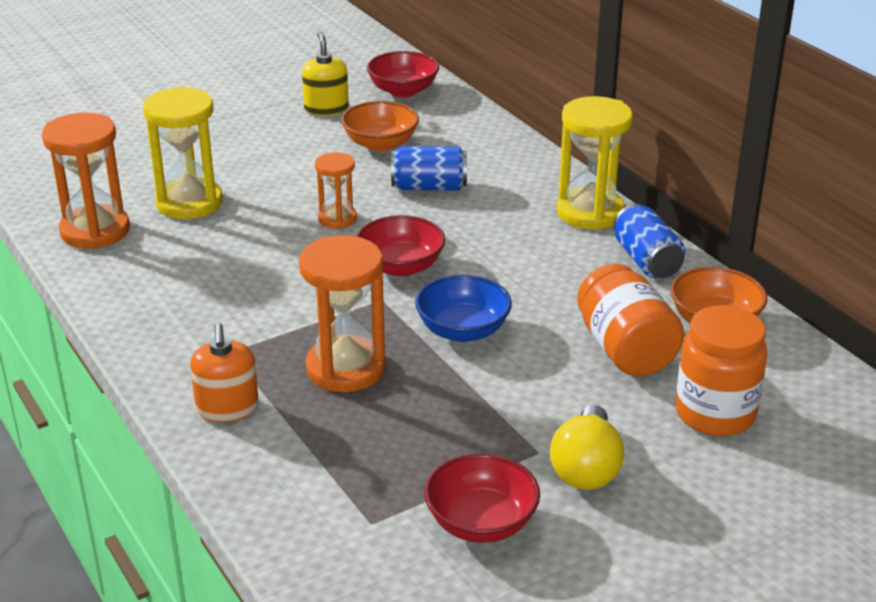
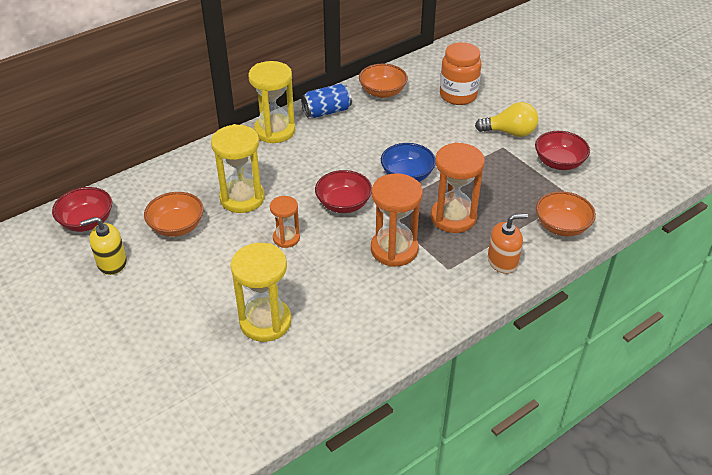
camera: 95 degrees left, 10 degrees up
(95, 231) = (310, 372): orange hourglass -> orange hourglass (394, 249)
(292, 491) = (561, 226): none -> orange bowl
(429, 187) = (242, 198): blue can -> yellow hourglass
(625, 349) = (413, 120): orange jar -> none

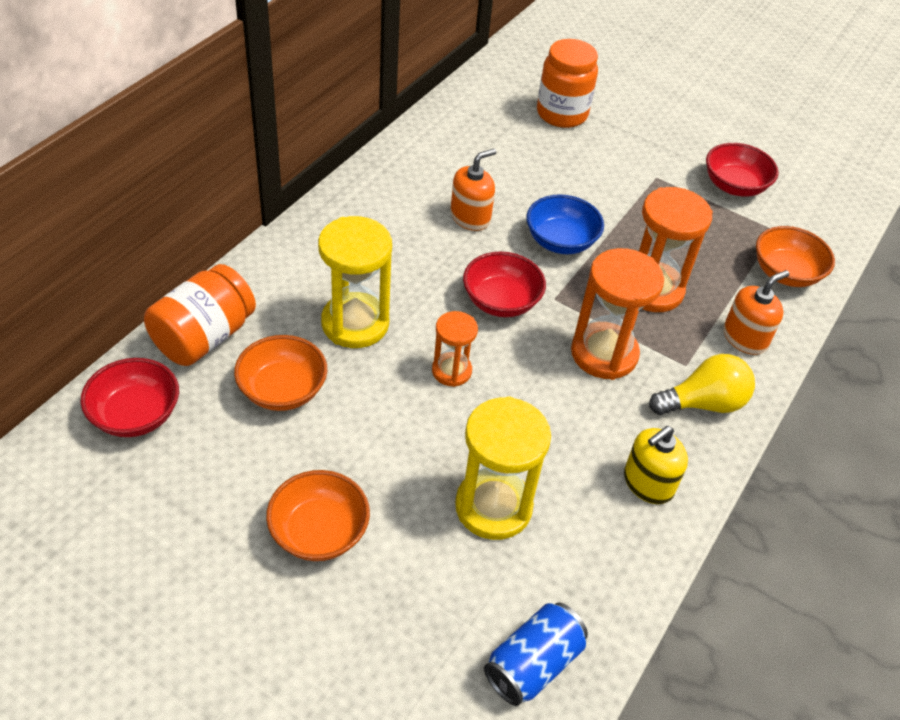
camera: 25 degrees left, 5 degrees up
(112, 263) = (213, 473): yellow soap dispenser -> yellow soap dispenser (648, 483)
(148, 188) = (204, 337): none -> orange jar
(275, 131) = (344, 210): yellow hourglass -> none
(327, 111) = (402, 167): blue can -> blue can (533, 664)
(354, 149) = (470, 217): none -> orange soap dispenser
(382, 92) = (461, 125): orange bowl -> orange bowl (319, 532)
(510, 132) = (654, 155): yellow light bulb -> yellow light bulb (703, 403)

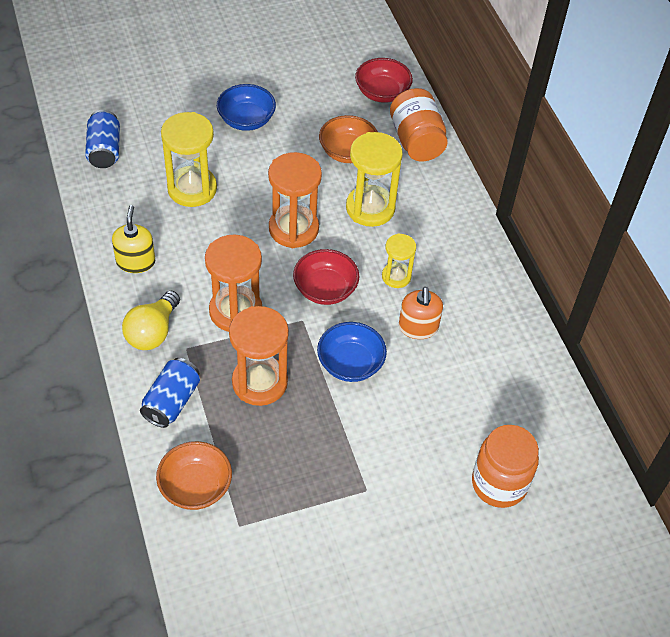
camera: 130 degrees right, 5 degrees up
(319, 532) = (246, 120): orange bowl -> blue bowl
(427, 259) = (396, 276): none -> yellow hourglass
(451, 371) = (293, 229): orange hourglass -> orange hourglass, size x1.74
(734, 186) = (309, 543): red bowl -> none
(745, 338) = (171, 401): orange soap dispenser -> blue can

